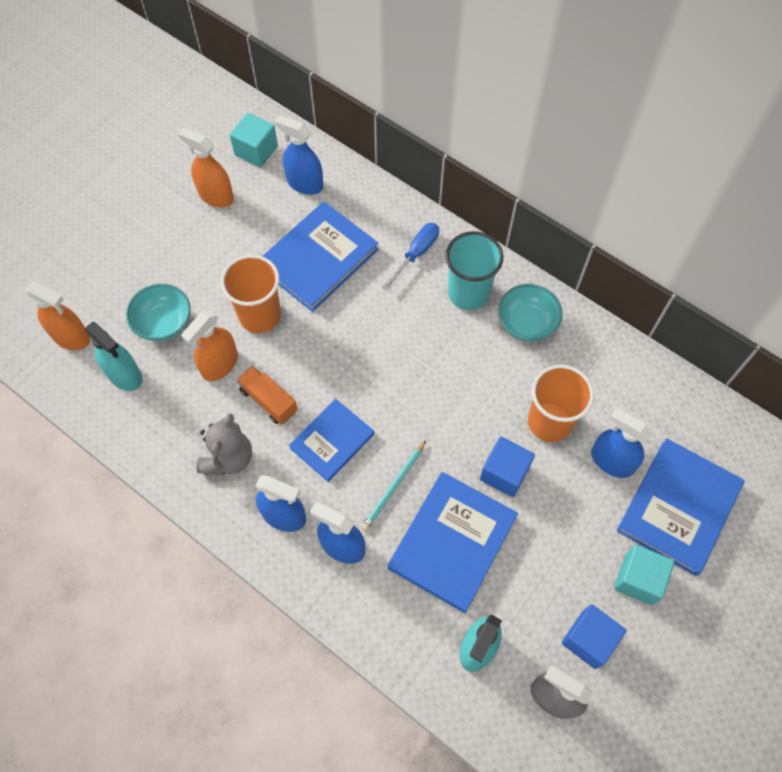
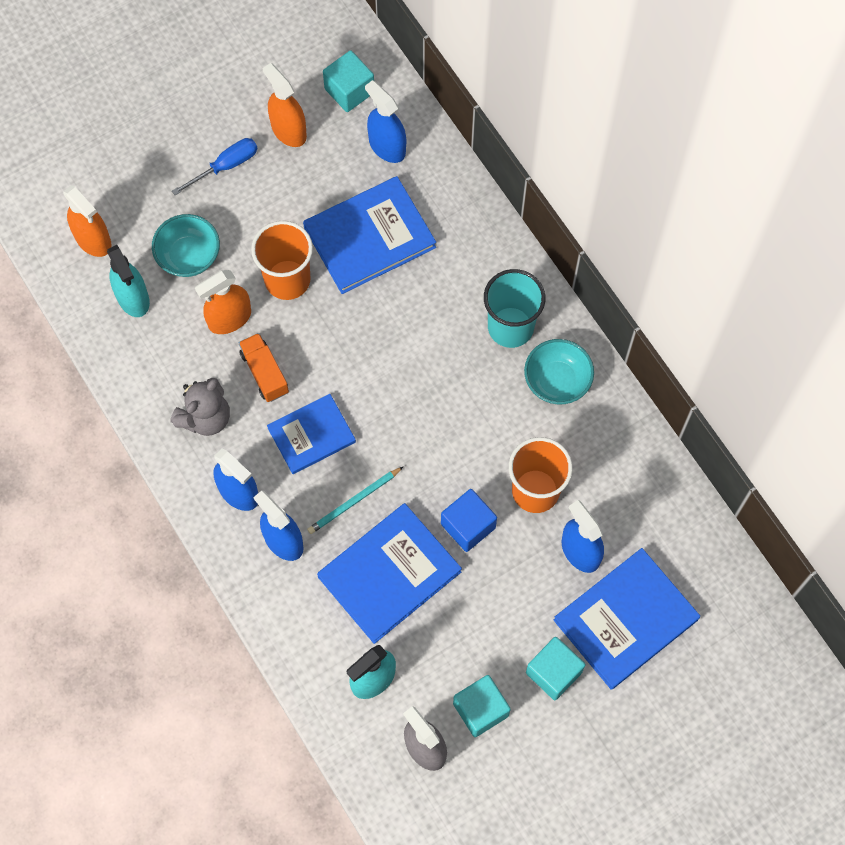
camera: 20 degrees right, 5 degrees up
(416, 254) = (474, 266): blue screwdriver -> blue screwdriver (225, 166)
(589, 639) = (480, 709): blue cube -> turquoise cube

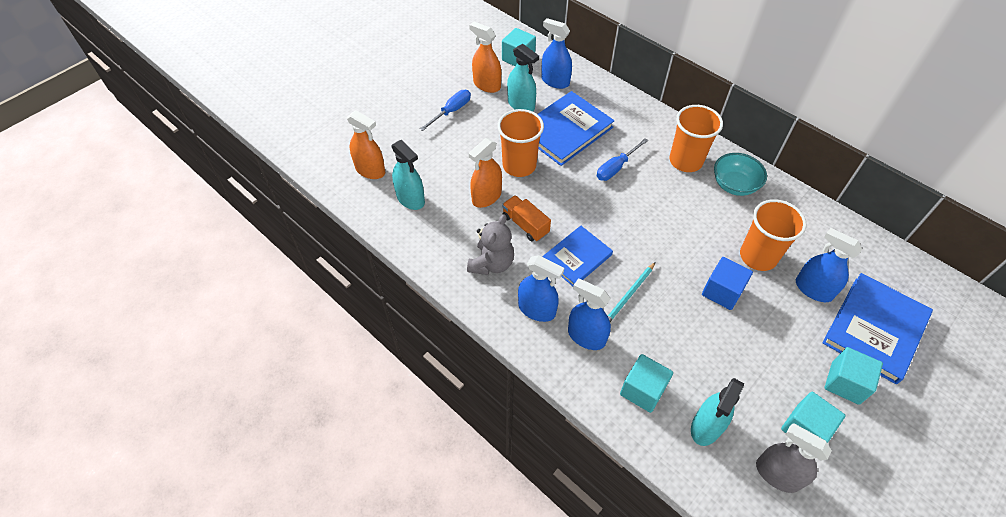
camera: 15 degrees left, 15 degrees down
(189, 256) = (443, 166): turquoise bowl -> none
(321, 620) = (642, 390): none -> turquoise cube
(324, 178) = (521, 105): none -> turquoise spray bottle
(389, 574) = (680, 341): blue book -> none
(413, 315) = (616, 167): none -> blue screwdriver
(510, 327) = (685, 161): turquoise cup -> orange cup

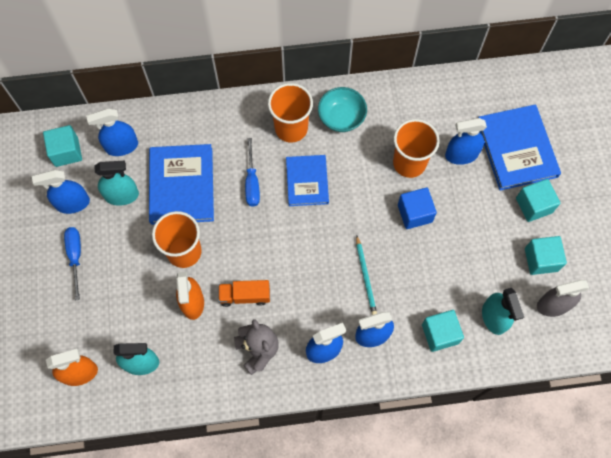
camera: 50 degrees left, 15 degrees up
(487, 85) = (73, 203): orange spray bottle -> blue spray bottle
(577, 257) = (305, 284): blue book -> blue book (307, 181)

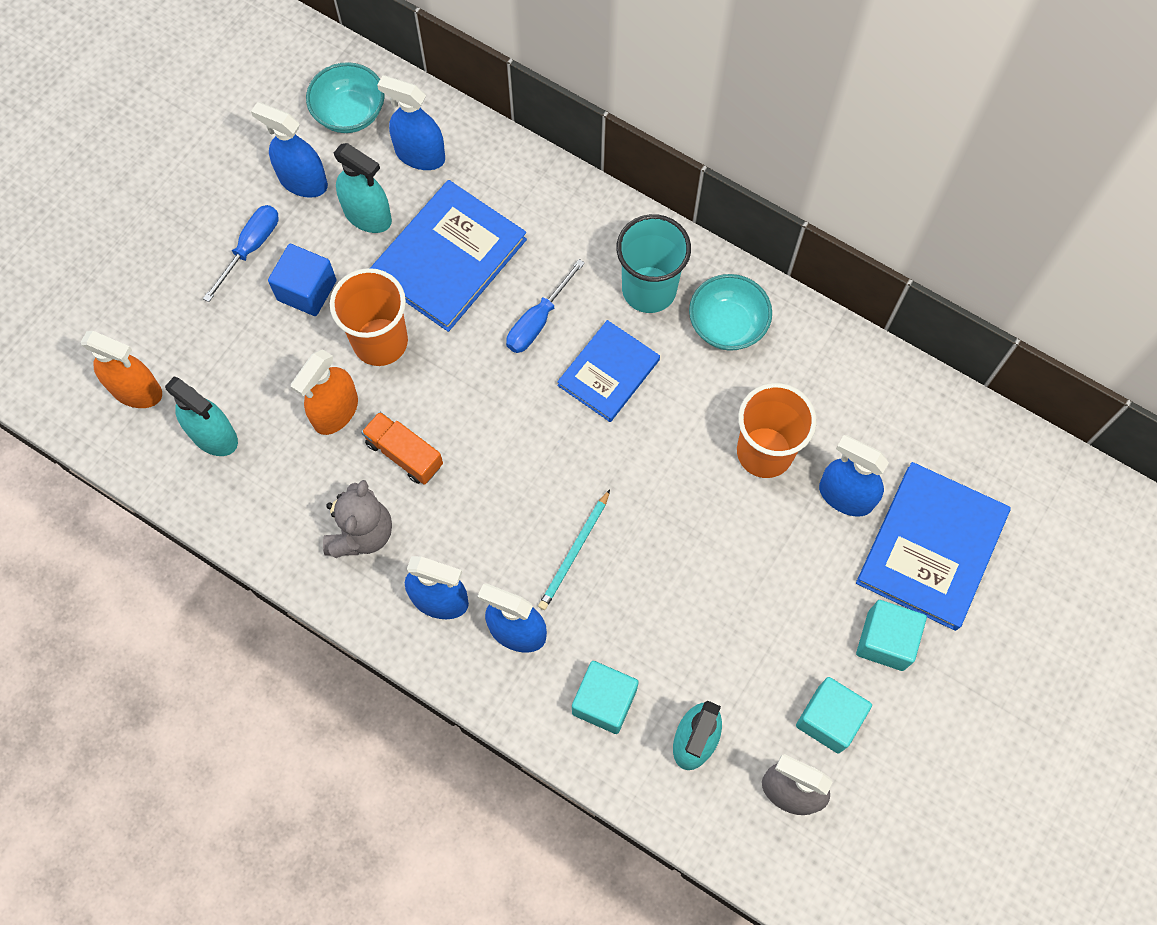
camera: 40 degrees right, 0 degrees up
(66, 152) = (350, 113): turquoise cube -> turquoise bowl
(291, 128) = (649, 289): orange cup -> turquoise cup
(414, 213) = (712, 522): blue cube -> blue cube (307, 290)

